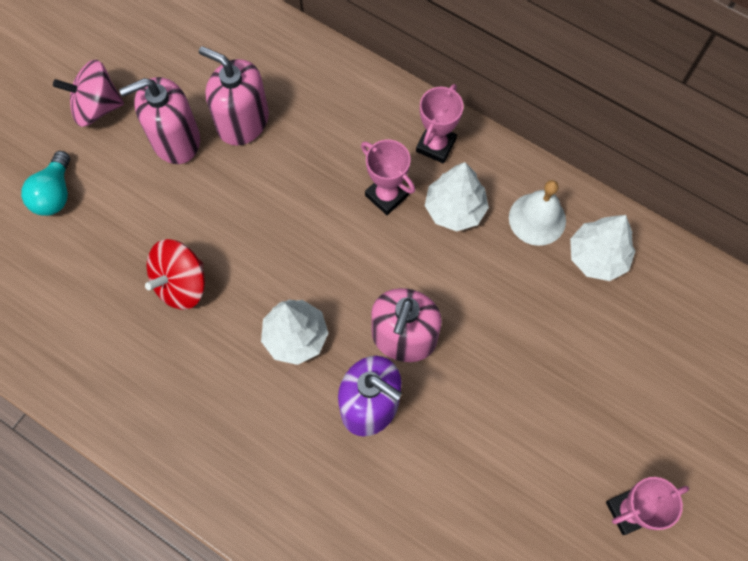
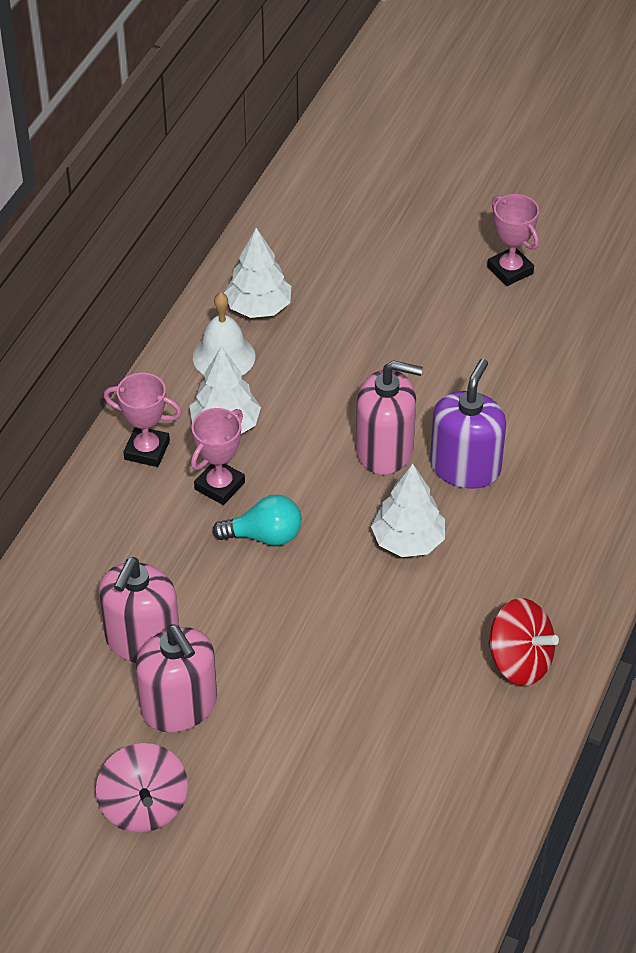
camera: 100 degrees left, 20 degrees down
(54, 194) = (280, 822): turquoise light bulb -> turquoise light bulb (264, 536)
(181, 284) = (371, 659): red spinning top -> red spinning top (519, 661)

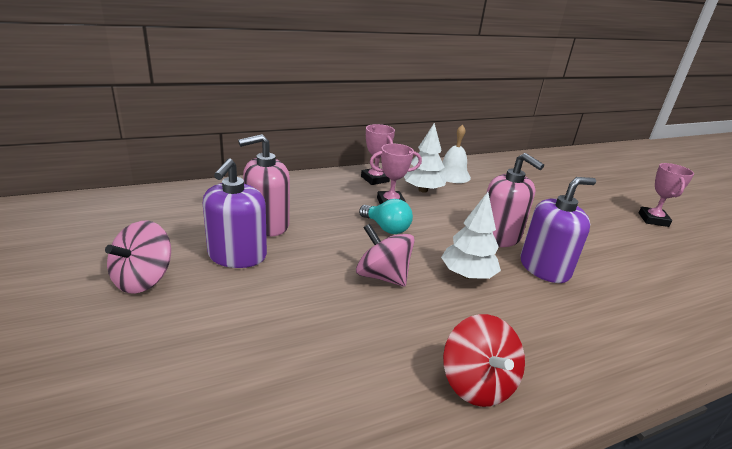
camera: 40 degrees right, 20 degrees down
(179, 706) = (237, 255): pink soap dispenser -> purple soap dispenser
(258, 307) = (489, 172): white tree -> none
(338, 611) = (382, 276): none -> pink spinning top

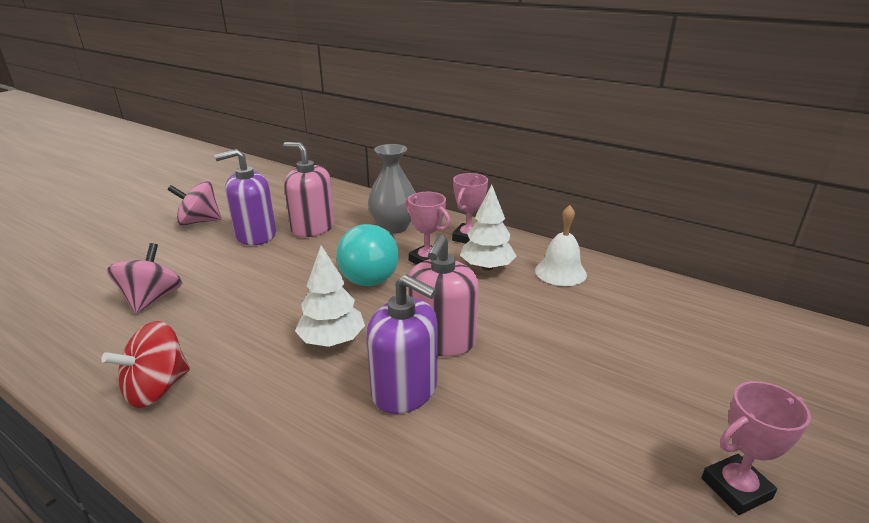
camera: 60 degrees right, 0 degrees up
(320, 194) = (394, 227): none -> grey vase
(382, 276) = (284, 297): pink spinning top -> pink spinning top (152, 299)
(386, 228) = (372, 274): turquoise light bulb -> turquoise light bulb, size x1.55

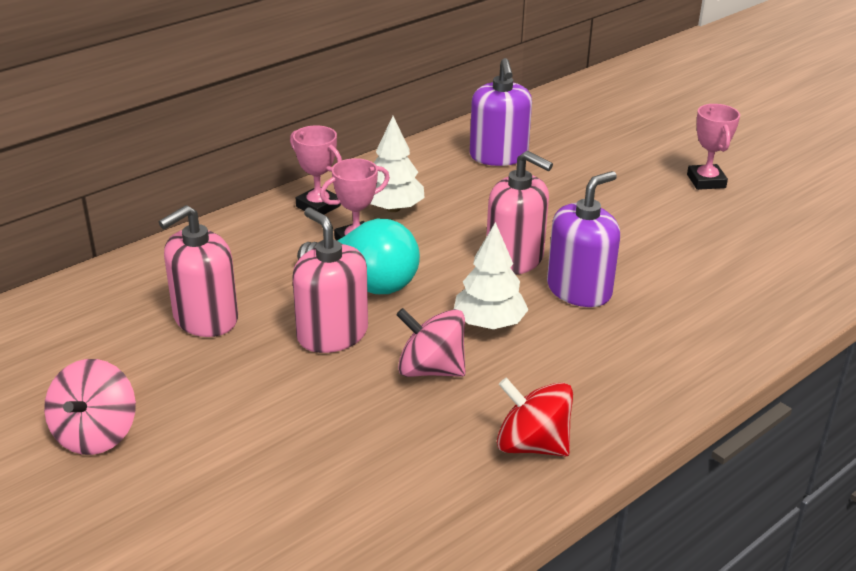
camera: 75 degrees left, 5 degrees up
(152, 299) = (336, 466): pink spinning top -> pink spinning top (431, 369)
(157, 388) = (532, 445): red spinning top -> red spinning top turned 150 degrees clockwise
(255, 235) = (193, 372): purple soap dispenser -> purple soap dispenser (498, 156)
(303, 272) = (332, 334): none -> pink soap dispenser
(394, 227) = (252, 252): grey vase -> none
(560, 272) = (426, 171): white bell -> none

